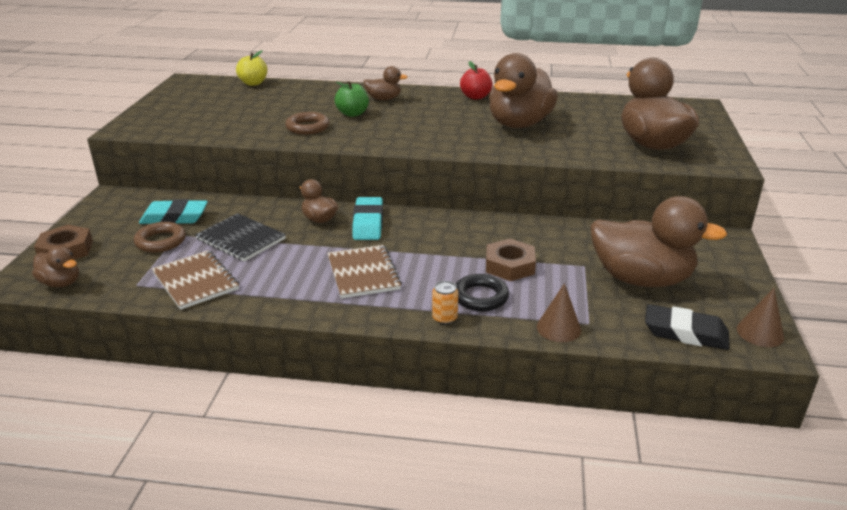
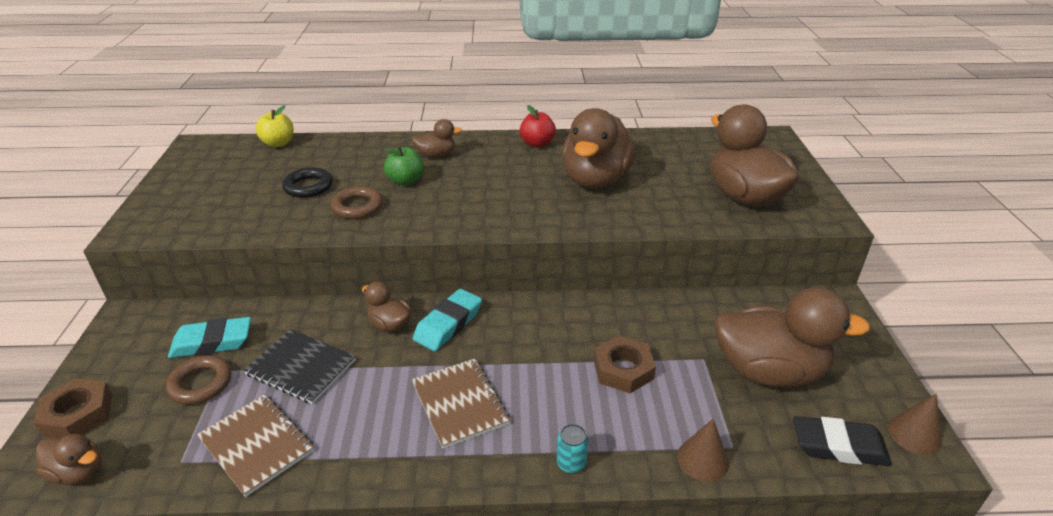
camera: 10 degrees left, 5 degrees up
(368, 223) = (448, 324): turquoise eraser -> turquoise eraser turned 45 degrees clockwise
(444, 318) = (571, 463): orange can -> turquoise can
(480, 297) = (603, 423): black ring -> black ring (308, 187)

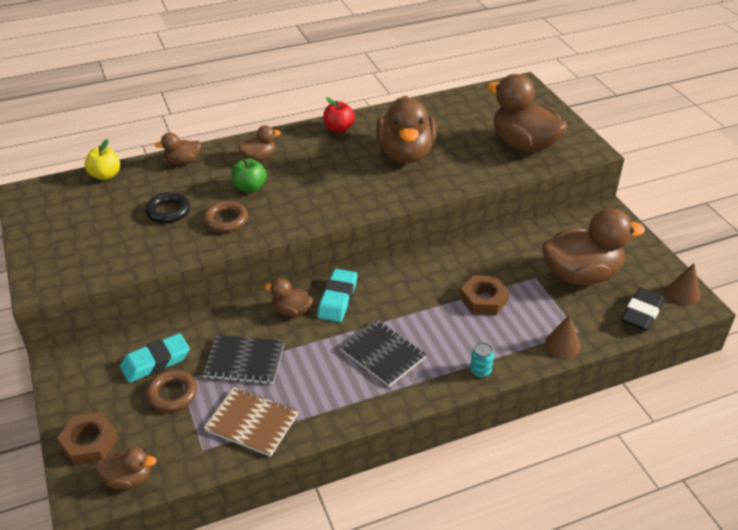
camera: 20 degrees left, 5 degrees up
(359, 145) = (183, 161): none -> brown duck
(460, 403) = (382, 354): brown notebook -> black notebook
(838, 446) = (641, 313): black eraser -> black eraser turned 45 degrees counterclockwise

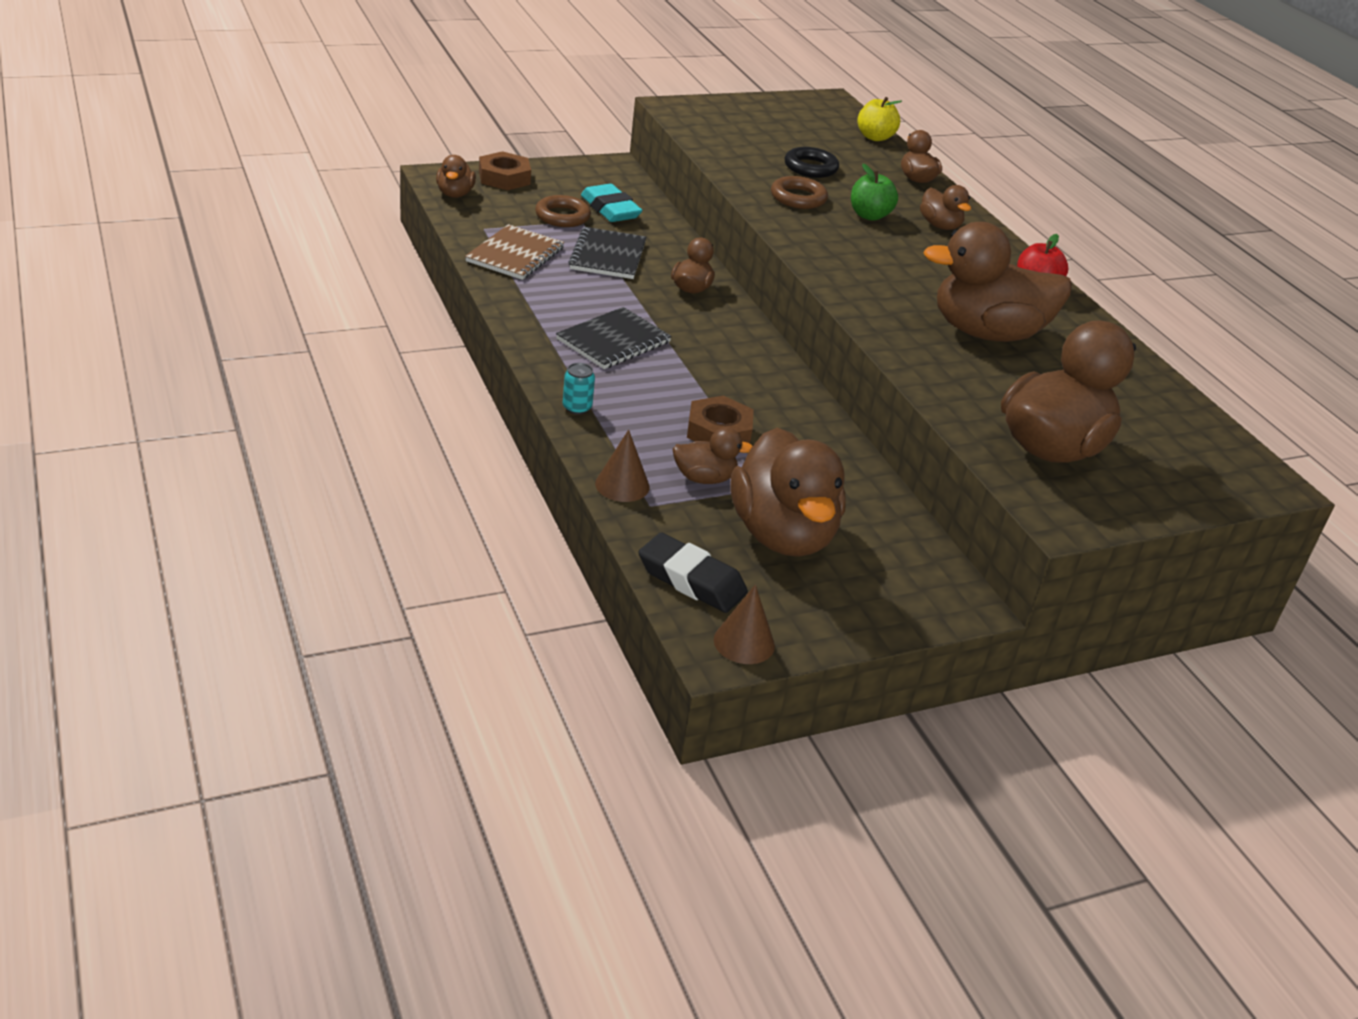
camera: 85 degrees right, 5 degrees down
(337, 299) = (714, 320): turquoise eraser -> none
(539, 306) = (704, 478): none -> brown duck

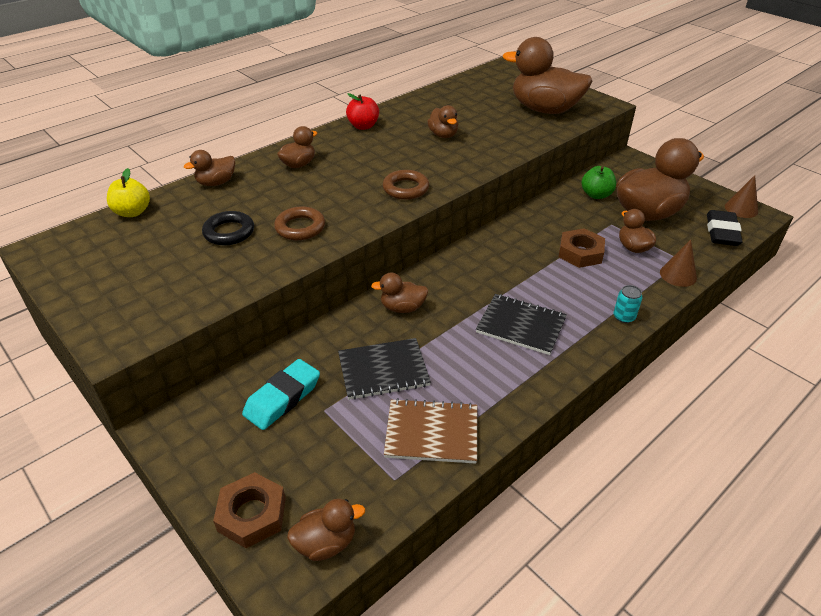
camera: 105 degrees left, 5 degrees up
(562, 216) = (322, 428): brown ring -> brown ring (405, 188)
(869, 216) = (306, 193): green apple -> green apple (596, 195)
(987, 333) = (443, 135): brown duck -> brown duck, size x0.48

